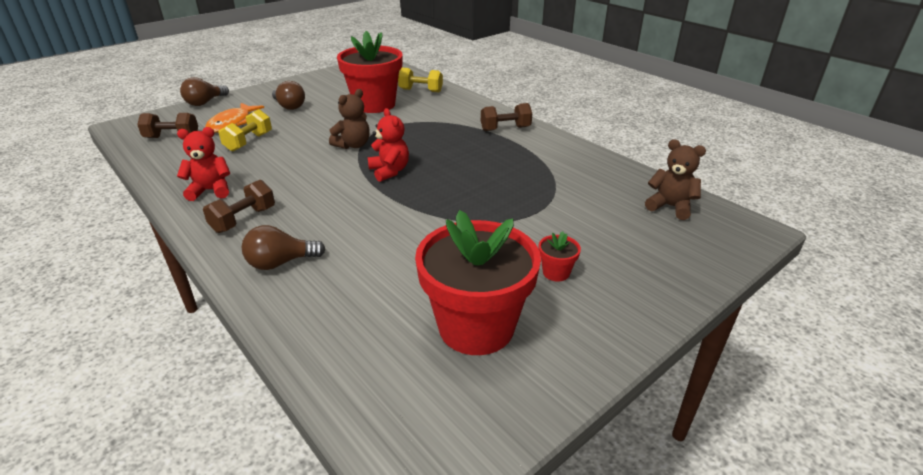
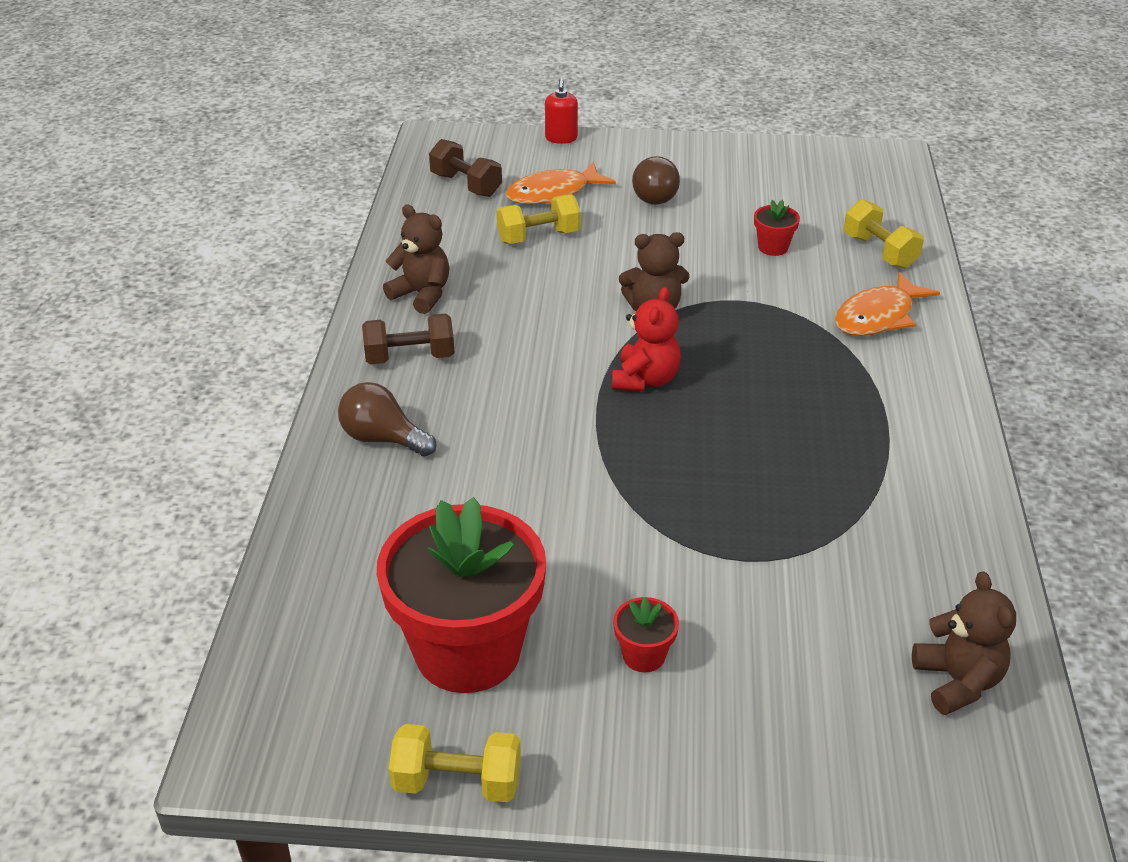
camera: 45 degrees right, 5 degrees up
(205, 102) = (561, 138): brown light bulb -> red soap dispenser
(211, 190) = (422, 294): red teddy bear -> brown teddy bear
(374, 104) = (773, 247): red flower pot -> red flower pot, size x0.40
(453, 110) = (878, 316): none -> orange fish
(505, 129) = (909, 396): brown dumbbell -> none
(565, 390) = (457, 782): none -> yellow dumbbell

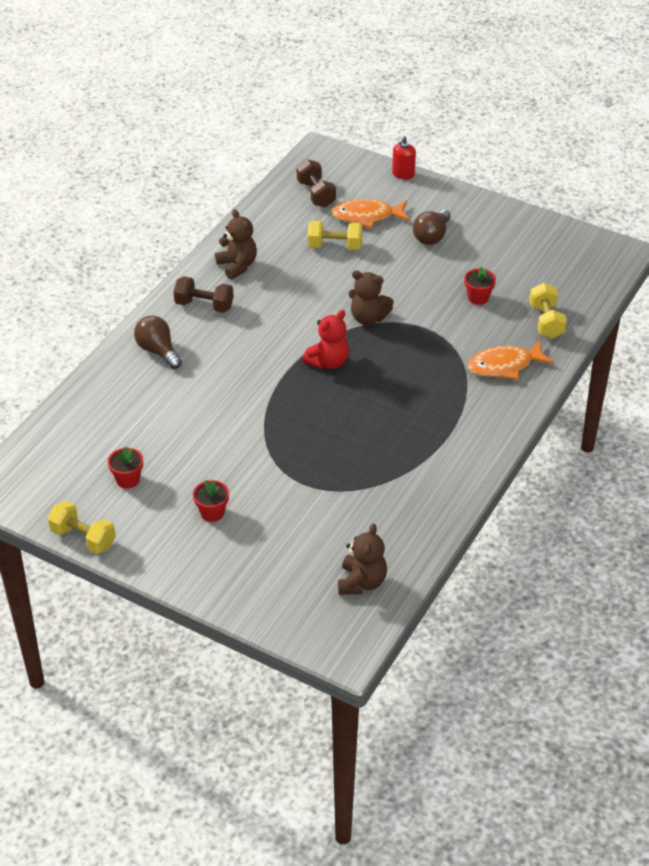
camera: 25 degrees right, 5 degrees up
(467, 651) = (128, 479): red flower pot -> red flower pot, size x0.40

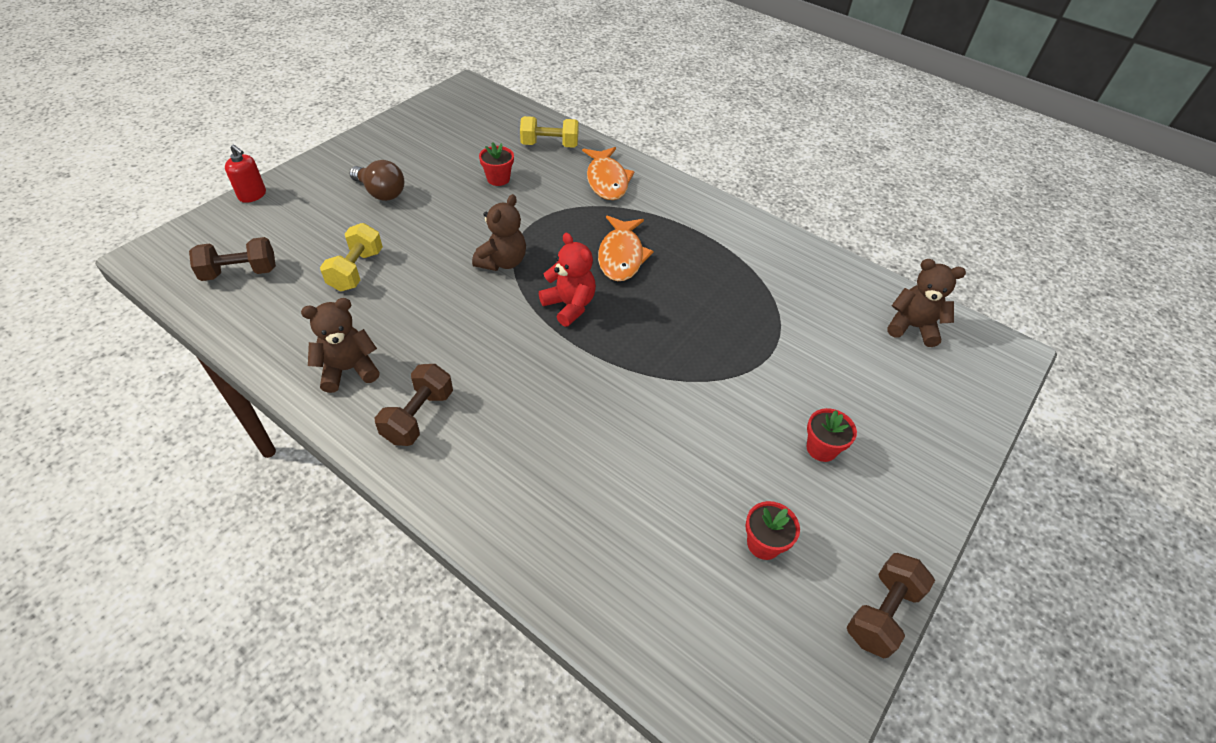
camera: 85 degrees left, 5 degrees up
(83, 538) = (882, 613): yellow dumbbell -> brown dumbbell
(158, 351) = (500, 482): brown light bulb -> none
(366, 216) = (315, 235): orange fish -> orange fish (621, 256)

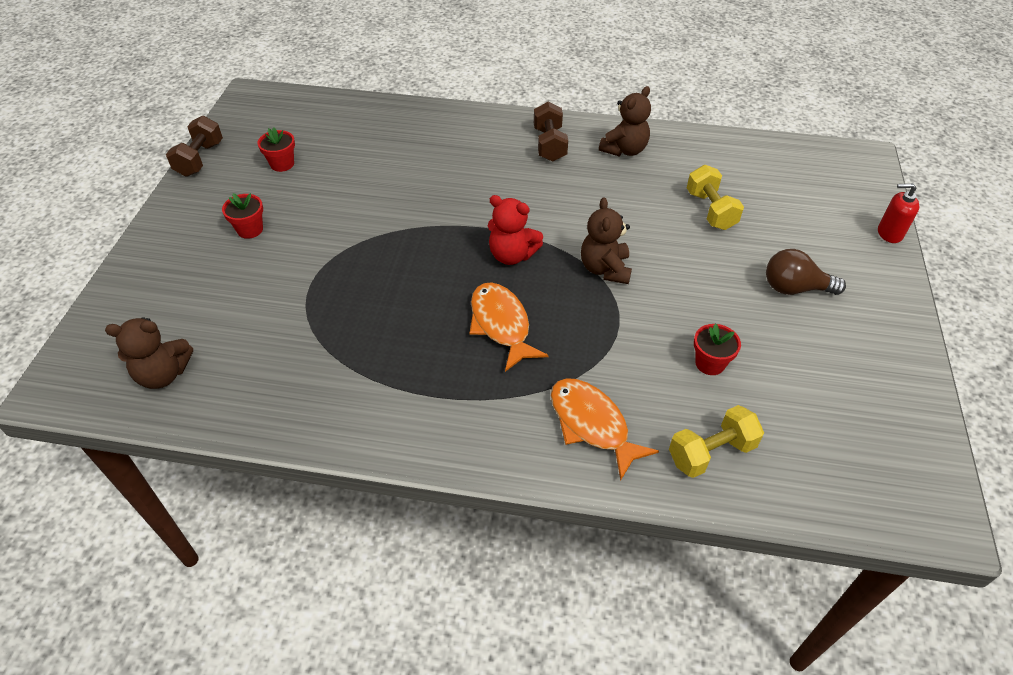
camera: 155 degrees right, 0 degrees up
(240, 272) = (787, 173): brown dumbbell -> none

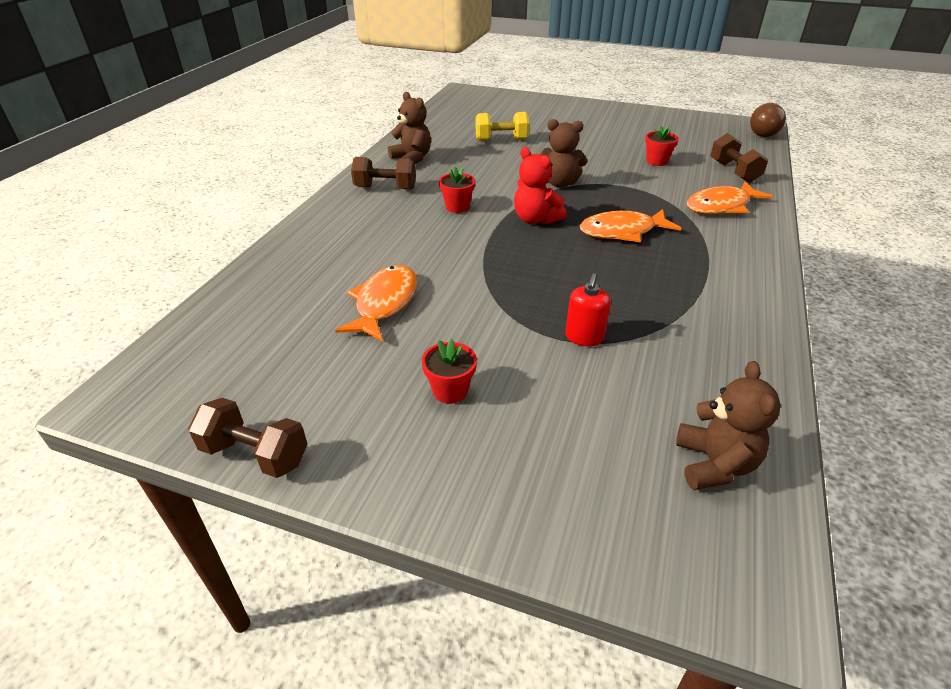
camera: 80 degrees left, 10 degrees down
(282, 164) = (319, 362): red flower pot -> red flower pot (457, 207)
(353, 180) = (384, 303): none -> orange fish
(512, 255) = (535, 219): red teddy bear -> red teddy bear turned 105 degrees clockwise
(711, 452) = (733, 172): yellow dumbbell -> brown dumbbell
(794, 288) = (587, 128): brown light bulb -> brown light bulb (762, 133)
(889, 233) = (540, 97): red soap dispenser -> red soap dispenser (584, 337)

